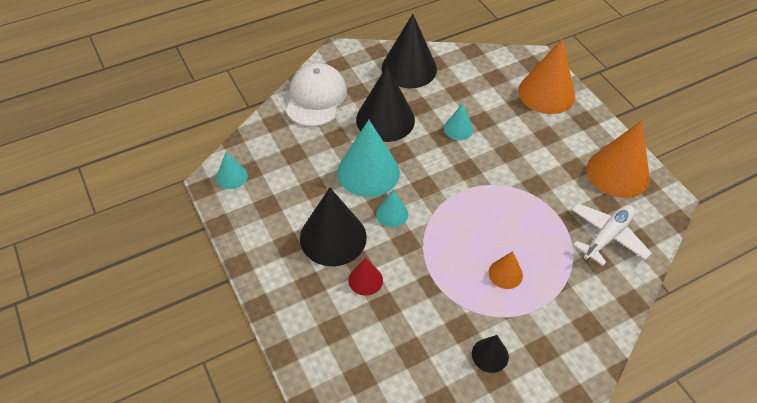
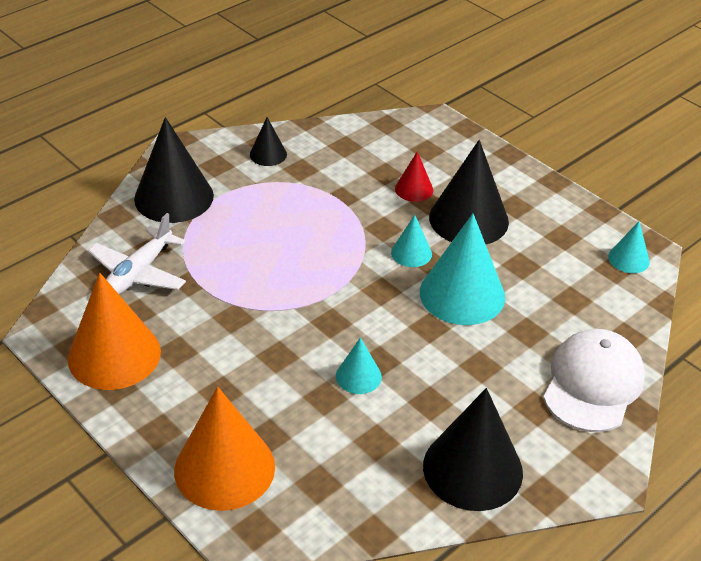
camera: 165 degrees right, 10 degrees down
(316, 98) = (593, 384): white cap -> white cap turned 150 degrees counterclockwise
(385, 119) = (472, 370): black cone -> black cone (174, 197)
(505, 274) = (261, 218): orange cone -> none

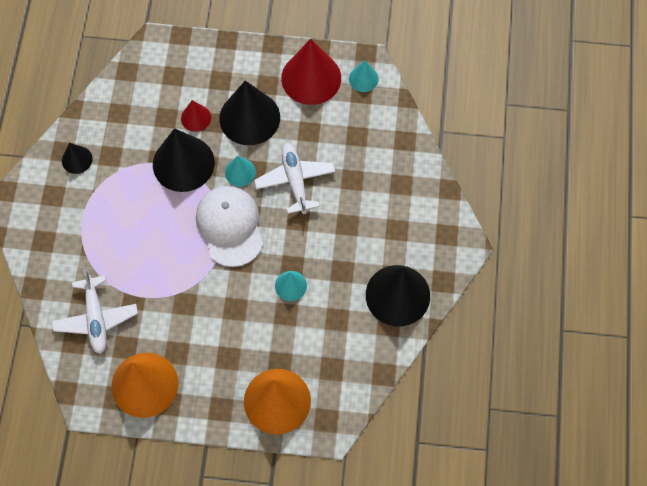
camera: 40 degrees left, 25 degrees up
(174, 197) = (54, 243): black cone -> black cone (183, 163)
(462, 294) = (295, 181): turquoise cone -> white plane
(568, 226) = (311, 78): none -> red cone
(593, 384) = (413, 189): white cap -> white cap (230, 226)

